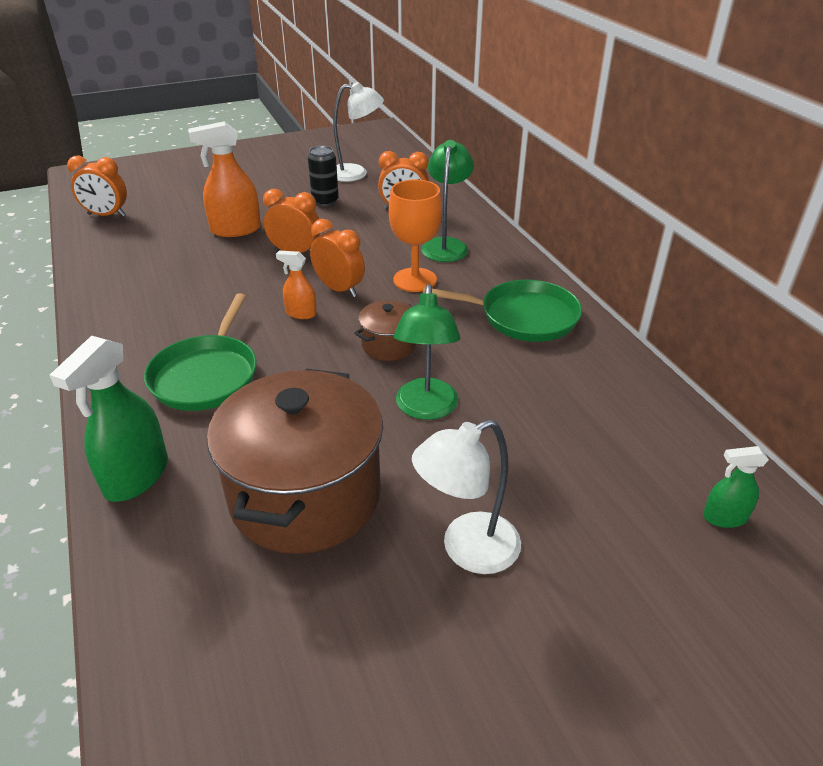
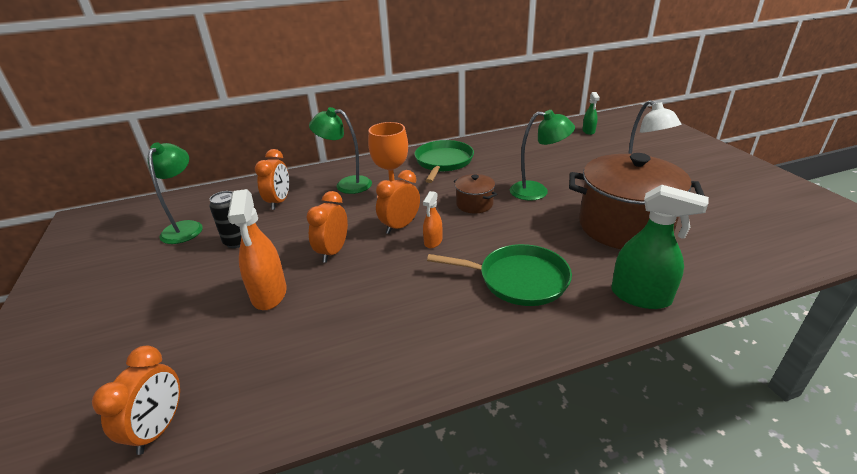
camera: 85 degrees left, 5 degrees down
(356, 173) = (186, 227): white lamp -> green lamp

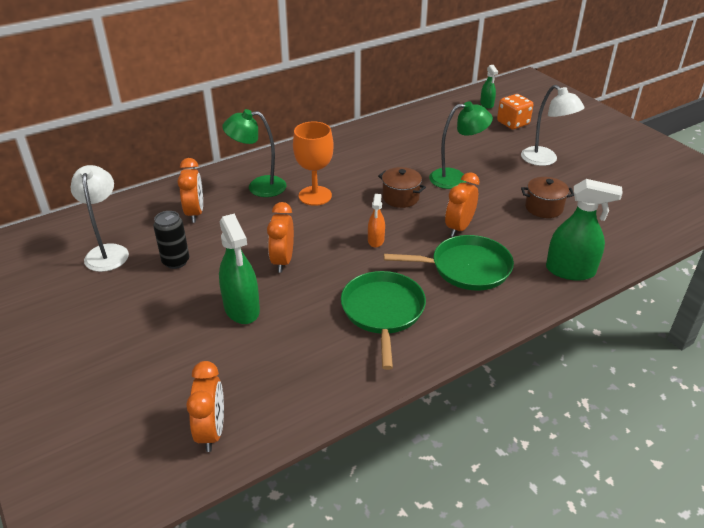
camera: 15 degrees left, 5 degrees up
(186, 227) = (107, 252): green lamp -> white lamp
(269, 294) = (242, 309): orange spray bottle -> green spray bottle
(400, 226) = (337, 228): orange clock -> orange clock (459, 228)
(443, 162) = (350, 152): green pan -> green pan (383, 312)
(610, 148) = (513, 123): none -> orange dice
(624, 226) = (544, 208): brown pot -> brown pot, size x0.46

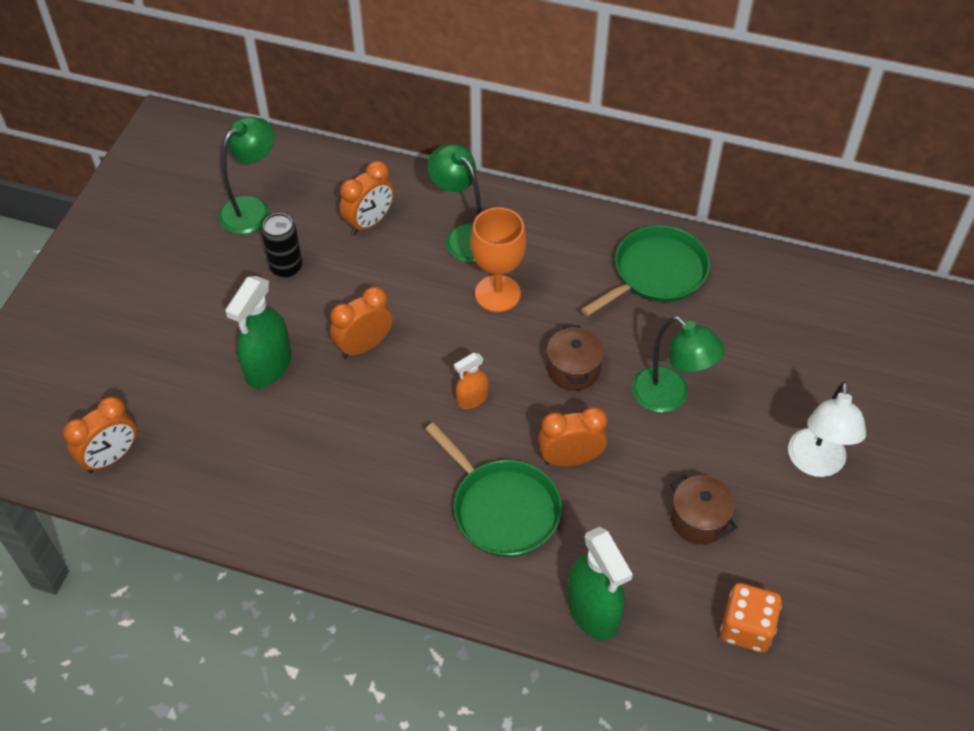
camera: 50 degrees right, 15 degrees up
(107, 252) = (252, 209): white lamp -> green lamp
(383, 312) = (363, 480): green pan -> green pan (656, 273)
(486, 104) = (891, 323): green spray bottle -> none
(513, 123) = (873, 379): orange dice -> orange dice (746, 628)

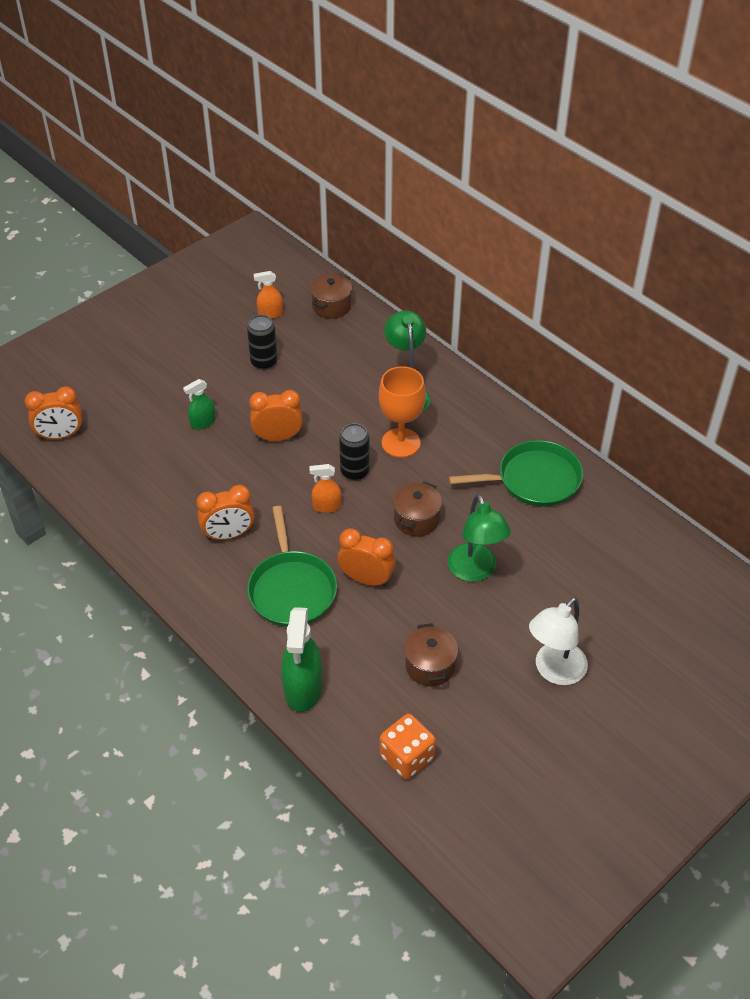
camera: 30 degrees right, 5 degrees down
(252, 209) = (270, 314): green lamp -> orange spray bottle
(268, 367) = (203, 422): green spray bottle -> green spray bottle, size x0.55
(314, 172) = (331, 306): none -> brown pot
(369, 222) = (345, 356): orange clock -> orange clock (228, 535)
(473, 347) = (354, 472): none -> black can

